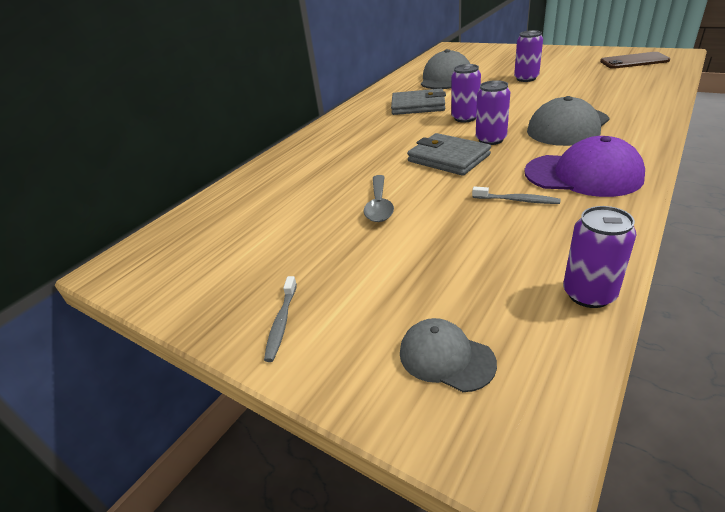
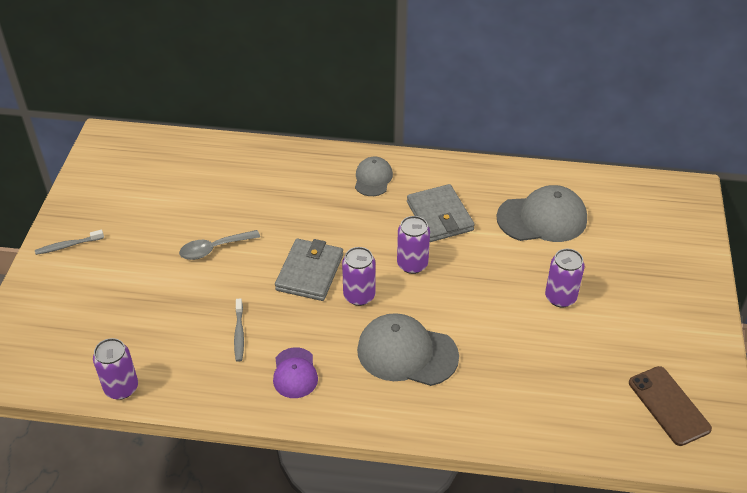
camera: 60 degrees right, 10 degrees up
(446, 357) = (52, 328): grey cap -> grey cap (373, 178)
(583, 175) = (295, 373): purple cap -> purple cap, size x0.58

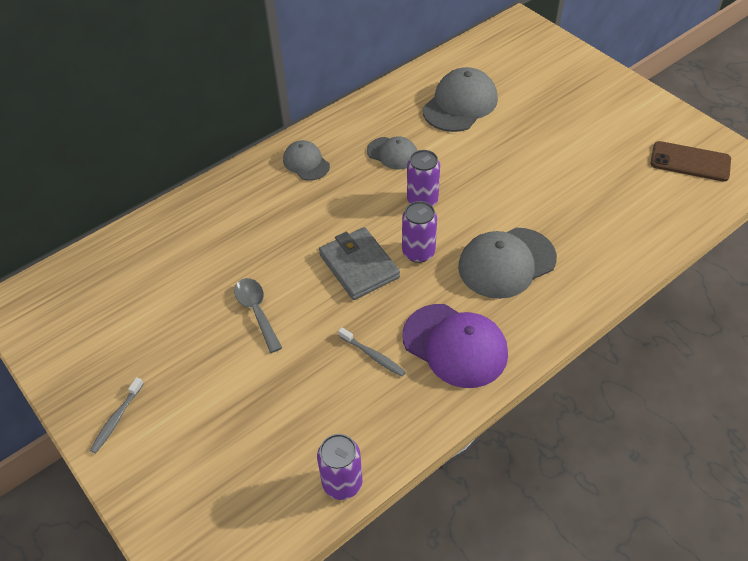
camera: 45 degrees left, 5 degrees up
(214, 249) = (257, 311): grey spoon -> grey spoon turned 135 degrees clockwise
(295, 373) = (455, 345): purple cap -> purple cap, size x1.72
(440, 216) = (392, 153): grey wallet -> grey cap
(560, 297) = (543, 146): purple can -> none

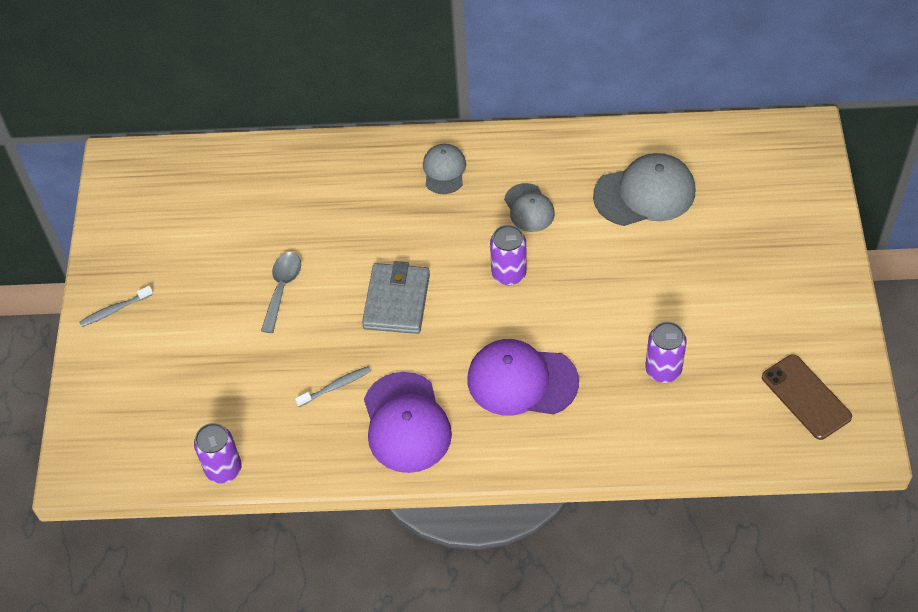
camera: 40 degrees right, 5 degrees up
(373, 355) = (335, 386): grey toothbrush -> grey toothbrush turned 105 degrees counterclockwise
(418, 252) = (457, 321): purple can -> purple can (663, 370)
(506, 263) = (522, 381): grey cap -> purple cap

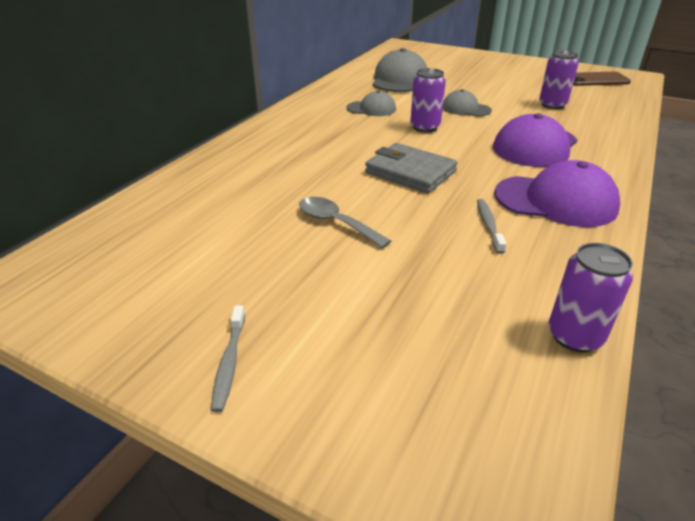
camera: 65 degrees left, 20 degrees down
(444, 170) = (298, 125): grey cap -> grey cap (465, 109)

